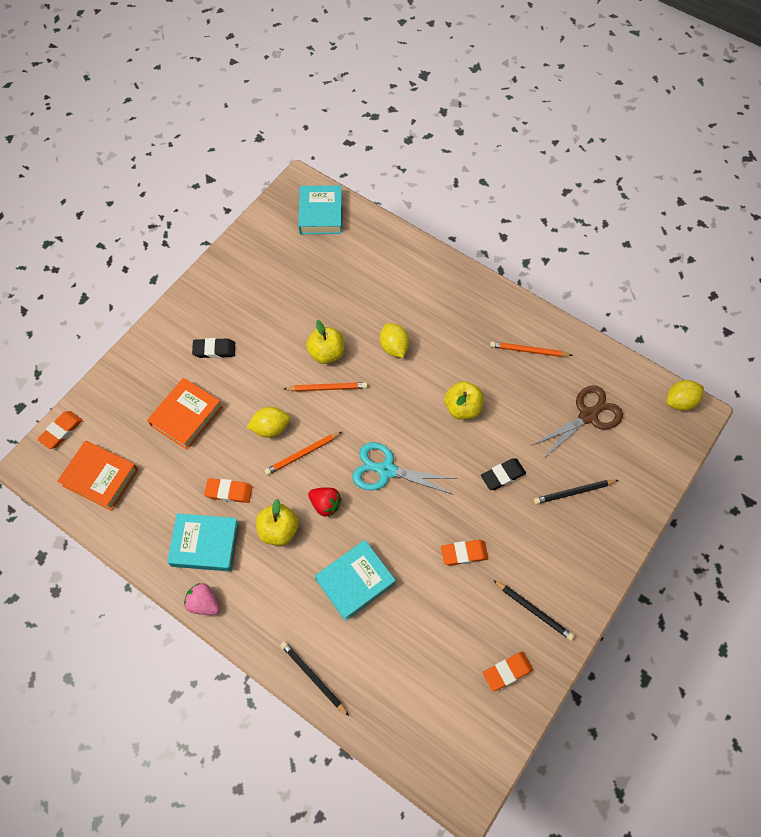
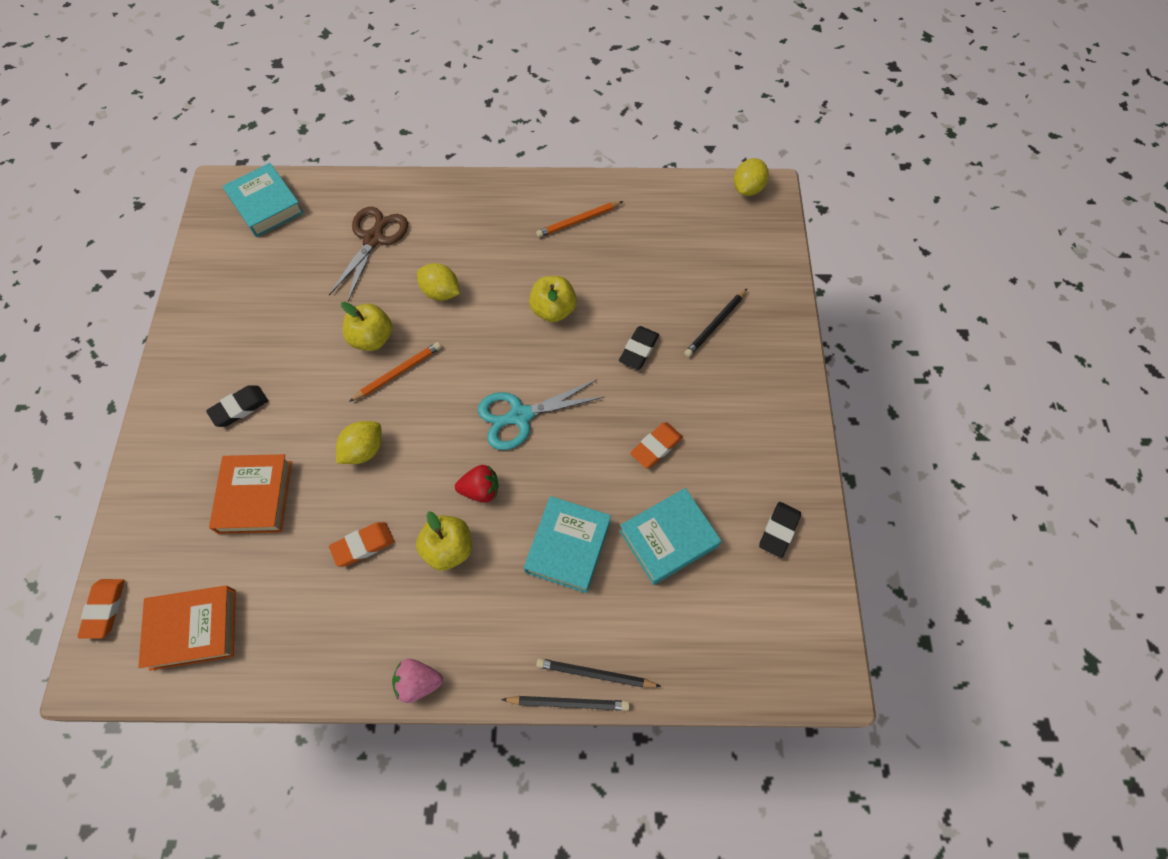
camera: 35 degrees left, 0 degrees up
(205, 544) = (375, 619): turquoise book -> turquoise book (668, 538)
(302, 454) = (419, 455): orange pencil -> none
(507, 671) = (779, 531): orange eraser -> black eraser
(533, 610) = (760, 456): black pencil -> black pencil (568, 703)
(588, 416) = (677, 248): brown scissors -> brown scissors (373, 239)

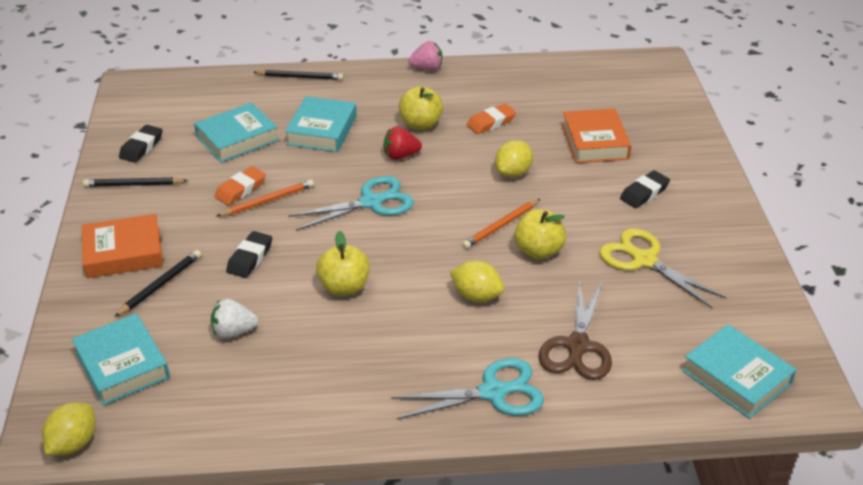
camera: 175 degrees right, 25 degrees down
(105, 609) = (673, 85): orange eraser -> none
(193, 629) = (601, 80): orange book -> orange book (123, 252)
(281, 320) = (644, 260): none -> yellow scissors
(449, 205) = (493, 392): none -> turquoise scissors
(568, 703) = (319, 66): black pencil -> black pencil (134, 185)
(578, 221) = (317, 384): orange pencil -> orange pencil (267, 201)
(645, 271) = (234, 332): none -> white strawberry
(729, 247) = (122, 365): none -> turquoise book

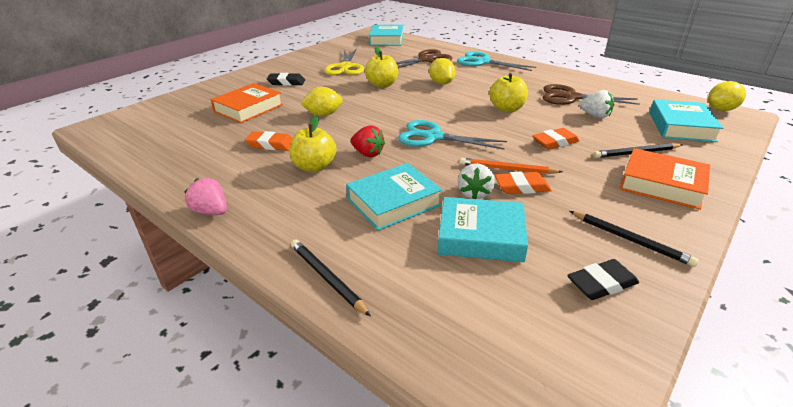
camera: 135 degrees left, 5 degrees down
(250, 258) = (555, 142): black eraser -> orange eraser
(272, 165) = (474, 193): none -> white strawberry
(287, 359) = (571, 97): none -> brown scissors
(501, 226) = (380, 98): orange pencil -> none

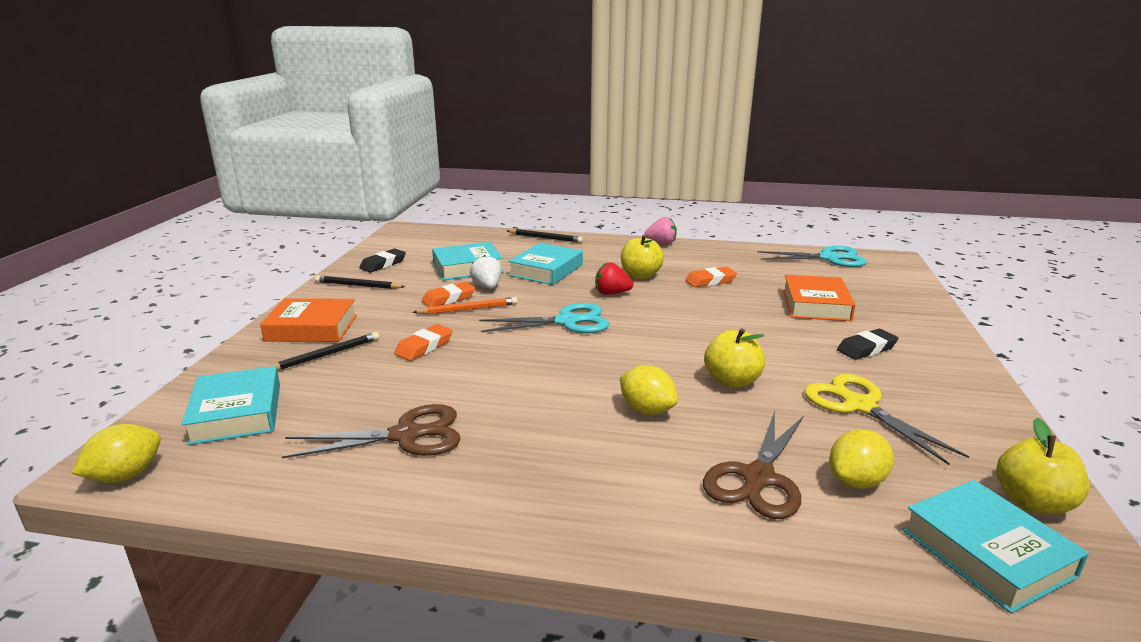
camera: 150 degrees right, 10 degrees down
(323, 115) = (721, 317): yellow lemon -> yellow lemon (856, 481)
(482, 62) = (632, 510): turquoise scissors -> turquoise scissors (829, 258)
(506, 109) = (504, 382): yellow apple -> yellow apple (1032, 502)
(595, 115) = (367, 402): white strawberry -> none

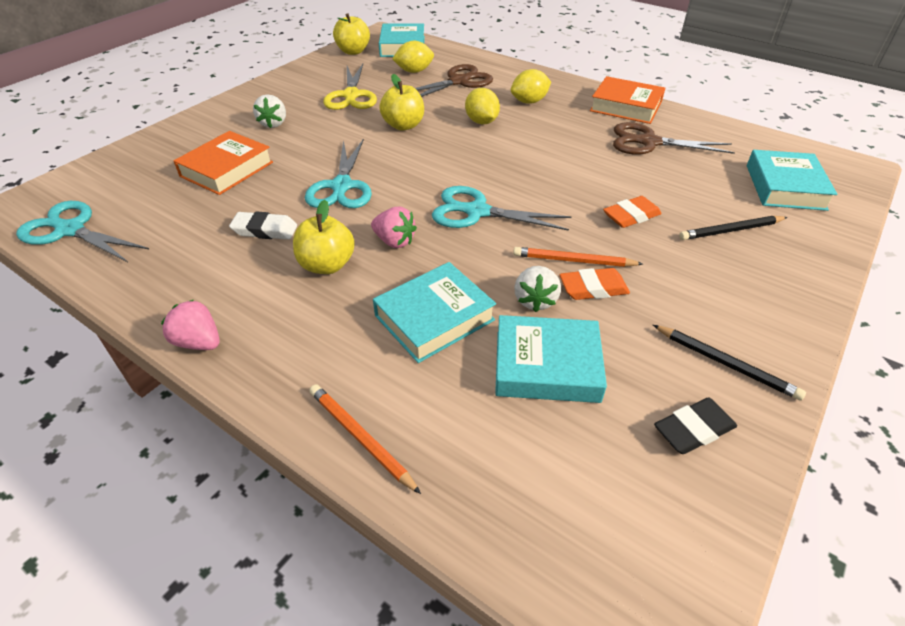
camera: 155 degrees left, 20 degrees up
(126, 475) = (833, 158): yellow lemon -> yellow lemon (529, 102)
(312, 328) = (762, 278): orange book -> orange book (626, 106)
(545, 238) = (361, 438): black pencil -> orange pencil
(611, 293) = (394, 241): red strawberry -> pink strawberry
(701, 314) = (341, 186): none -> turquoise scissors
(710, 281) = (265, 230): orange eraser -> white eraser
(866, 349) = (273, 123): black eraser -> white strawberry

